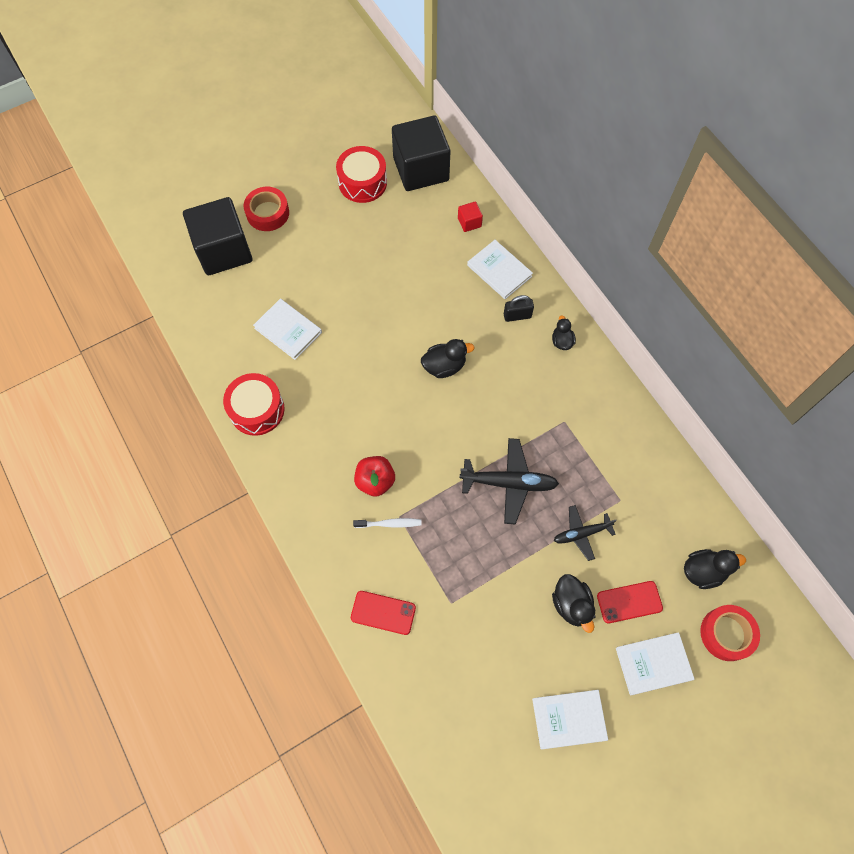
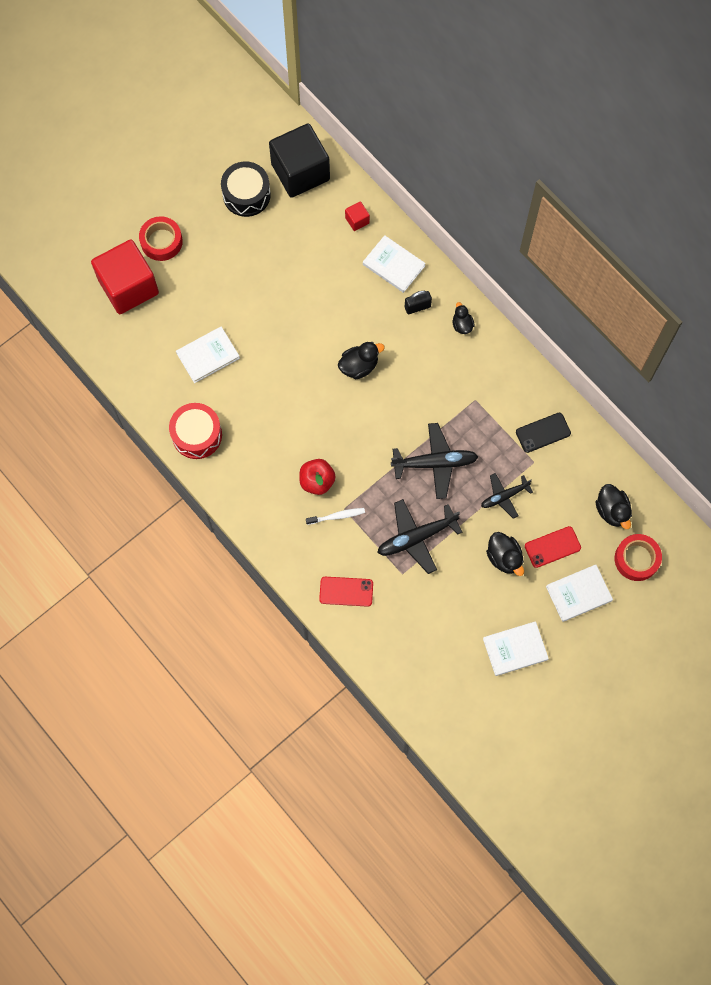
camera: 10 degrees left, 5 degrees up
(224, 250) = (128, 287): black cube -> red cube
(288, 330) = (208, 355): white book -> white book turned 60 degrees counterclockwise
(362, 182) = (246, 195): red drum -> black drum
(474, 563) = (416, 537): none -> black plane
(634, 469) = (543, 432): none -> black phone
(703, 571) = (612, 511): black duck -> black duck turned 90 degrees clockwise

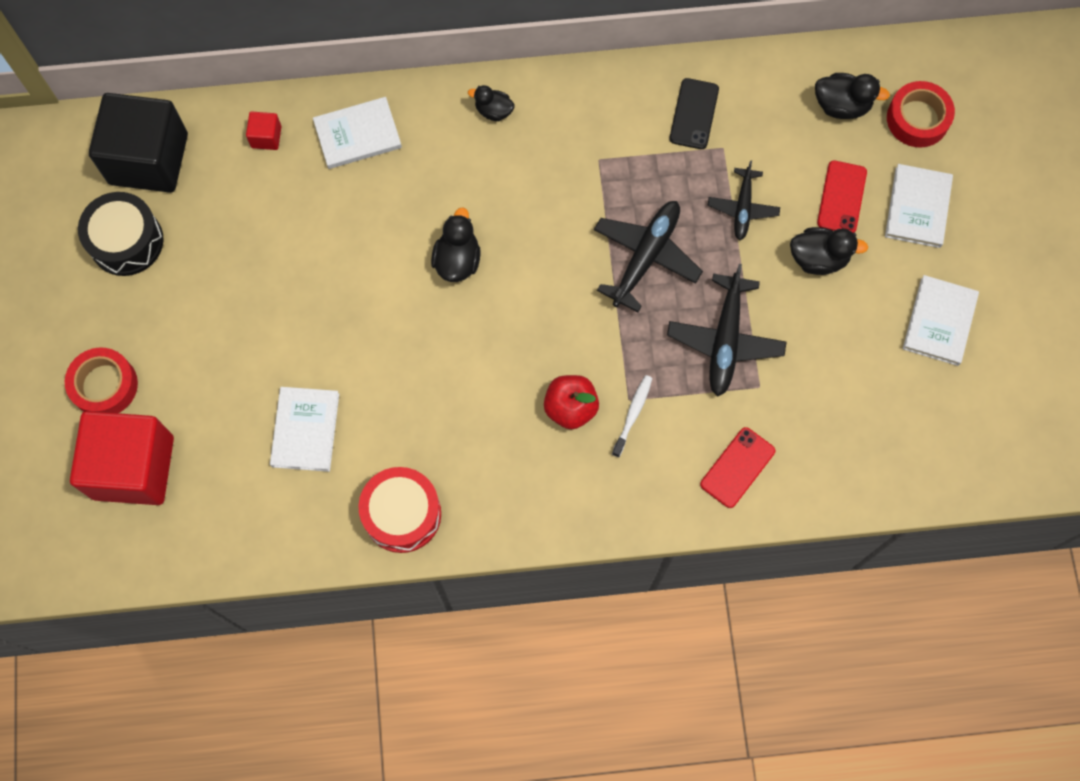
camera: 55 degrees left, 0 degrees up
(417, 307) = (432, 144): black padlock -> none

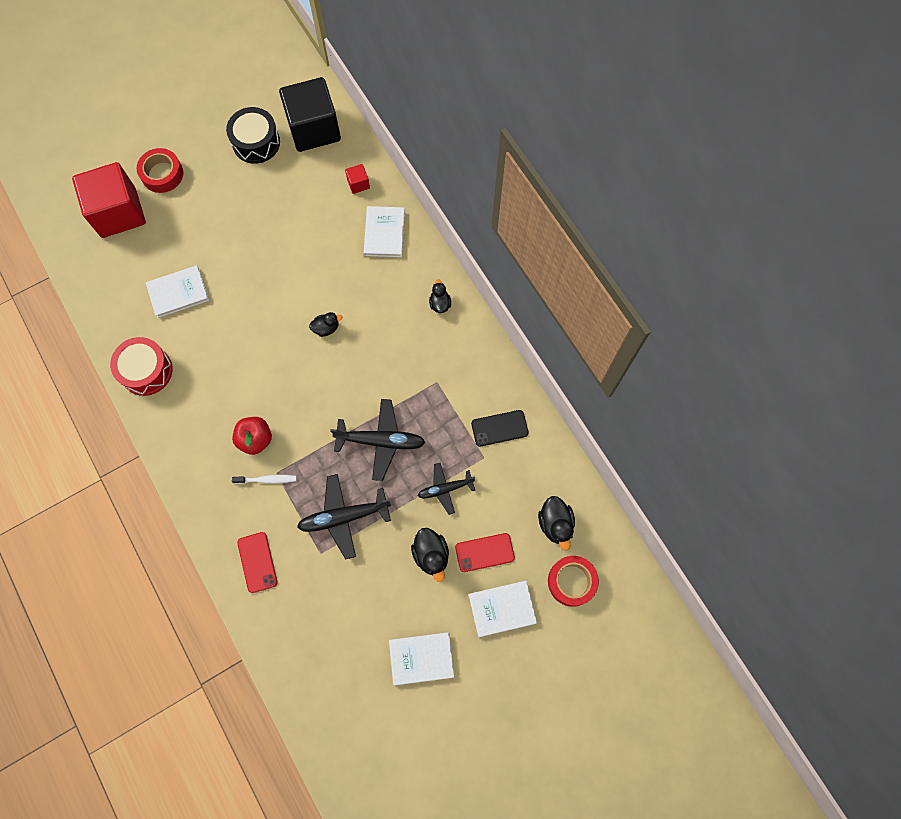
camera: 65 degrees right, 0 degrees up
(357, 135) = (384, 233): white book -> white book turned 45 degrees clockwise
(457, 260) = (326, 328): black duck -> black duck, size x0.67
(737, 467) = (257, 562): red phone -> red phone turned 60 degrees clockwise

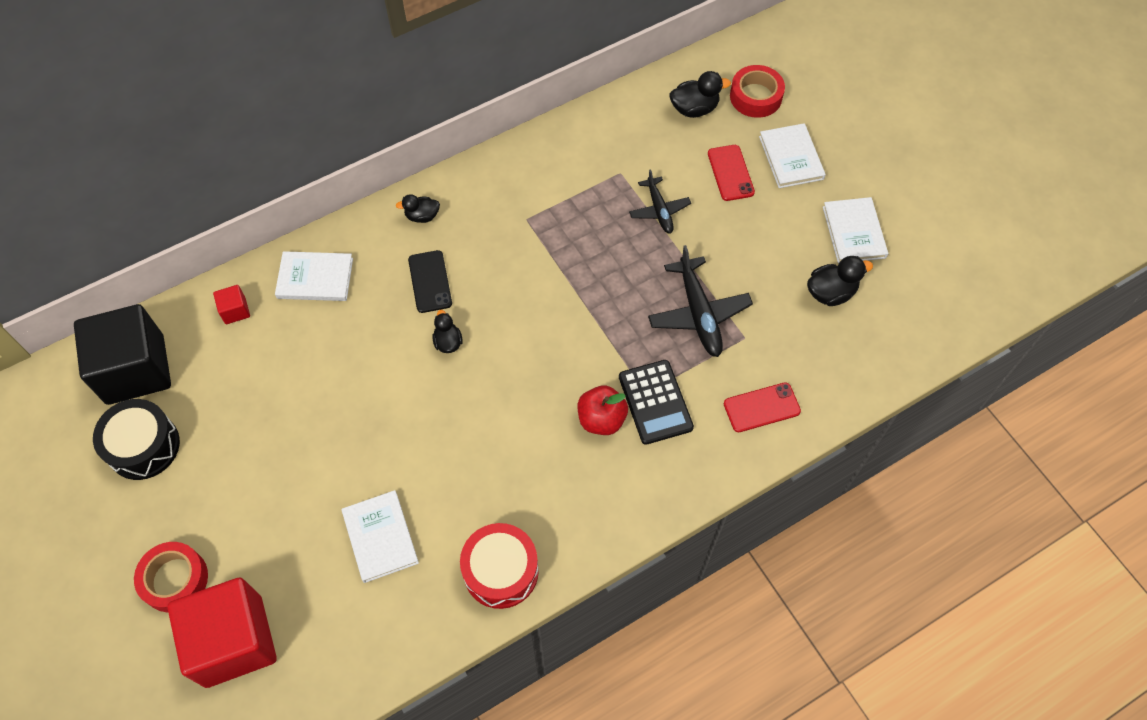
camera: 90 degrees left, 10 degrees down
(267, 480) = (655, 402): white toothbrush -> black calculator
(380, 441) = (602, 277): black plane -> none
(431, 555) = (737, 223): black duck -> black duck (830, 292)
(499, 428) = (584, 157): black phone -> black phone (430, 281)

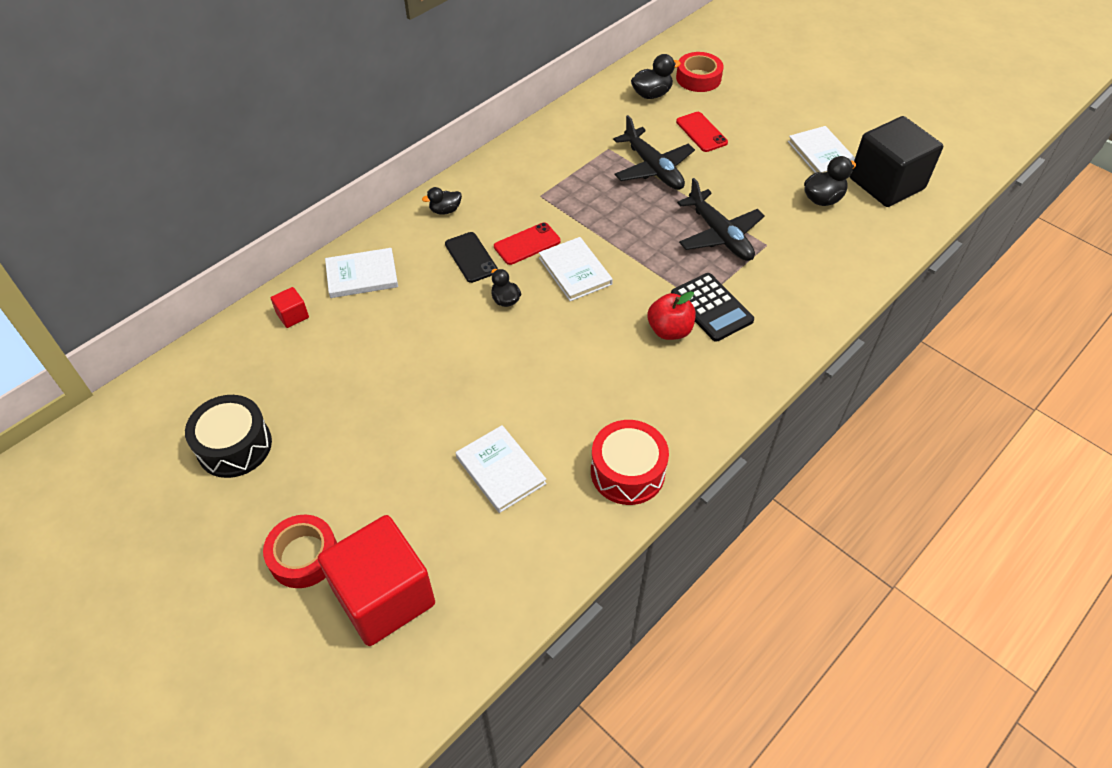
camera: 15 degrees left, 10 degrees down
(135, 369) = (206, 383): black cube -> black cube (886, 183)
(659, 210) = (653, 168): black plane -> black plane, size x1.59
(761, 407) = (805, 292): red phone -> red phone (527, 244)
(791, 158) = (746, 113): white book -> white book (575, 271)

